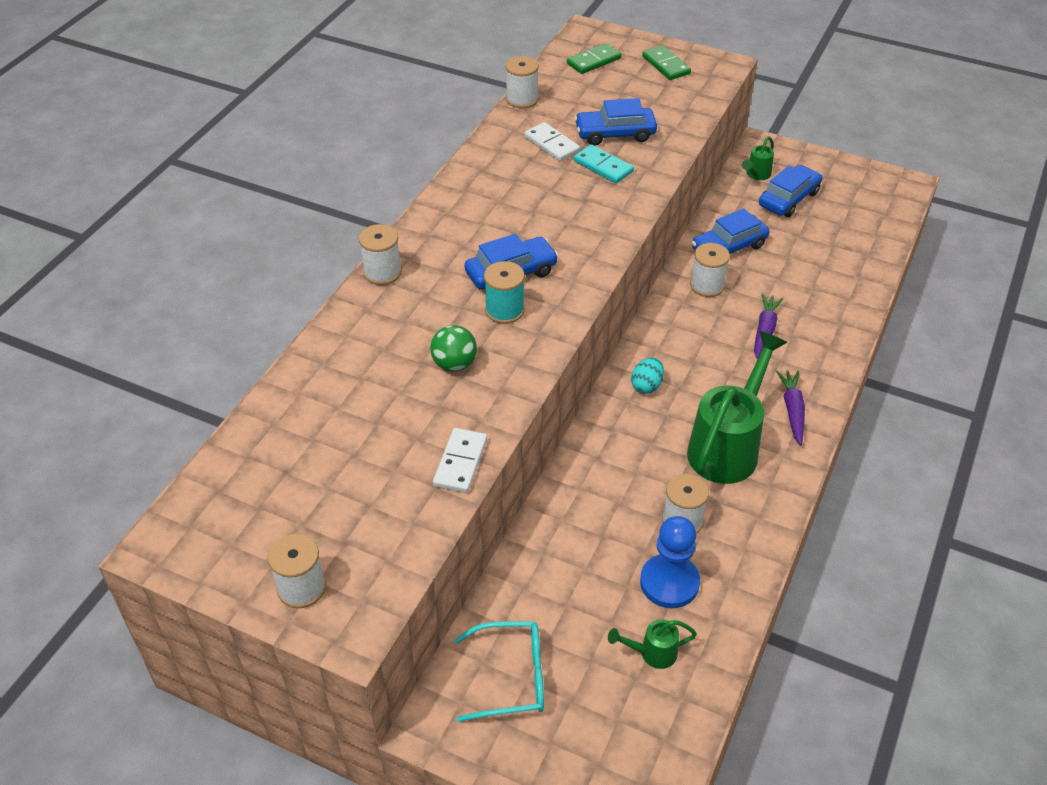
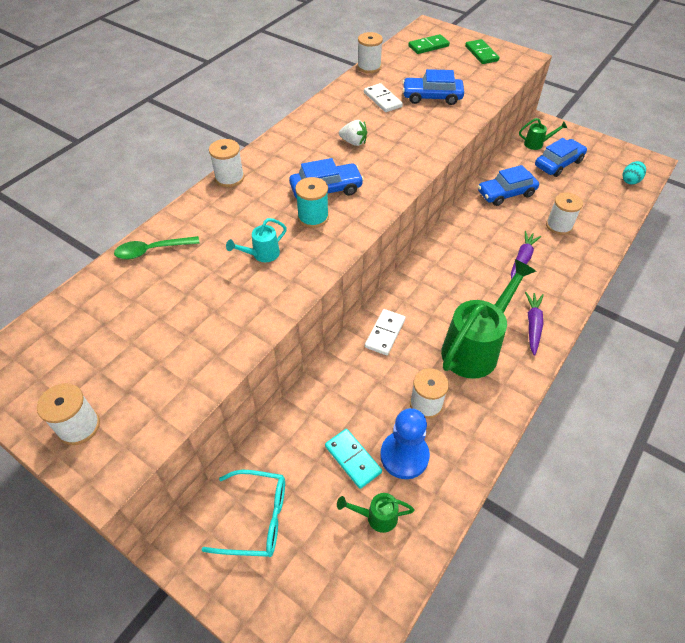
camera: 10 degrees right, 5 degrees up
(314, 377) = (152, 251): none -> green spoon
(454, 364) = (262, 255): green ball -> turquoise watering can
(460, 462) = (242, 336): white domino -> white domino (385, 333)
(529, 207) = (353, 142): none -> white strawberry
(603, 166) = (417, 119): turquoise domino -> turquoise domino (353, 459)
(646, 385) = (421, 290): turquoise egg -> turquoise egg (630, 180)
(707, 285) = (484, 220): white spool -> white spool (559, 226)
(756, 175) = (537, 144): green watering can -> green watering can turned 135 degrees counterclockwise

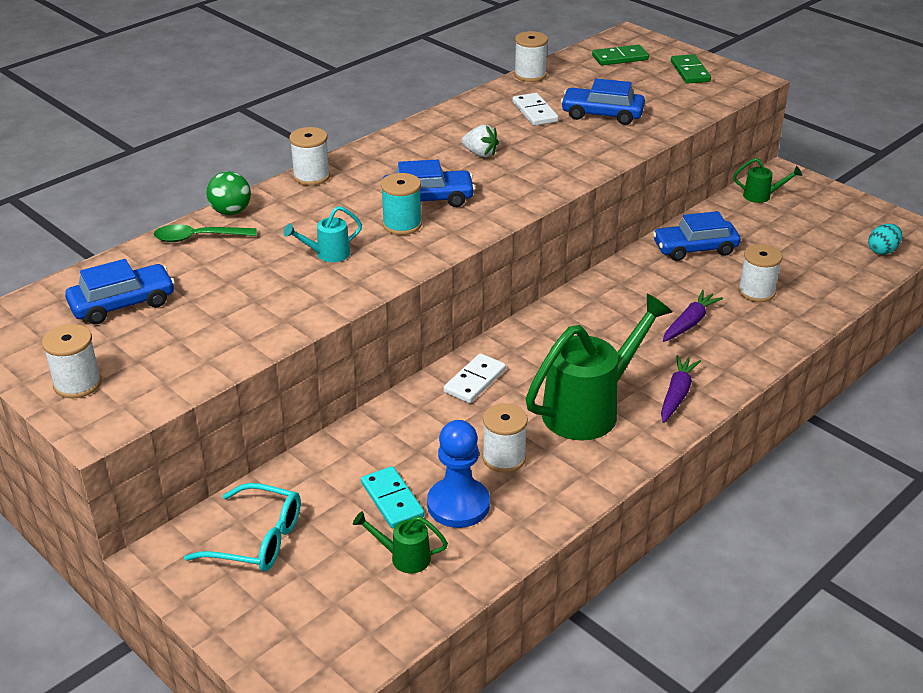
camera: 10 degrees right, 15 degrees down
(173, 220) = (231, 212): none -> green ball
(558, 163) = (784, 222): blue car -> blue car (123, 304)

